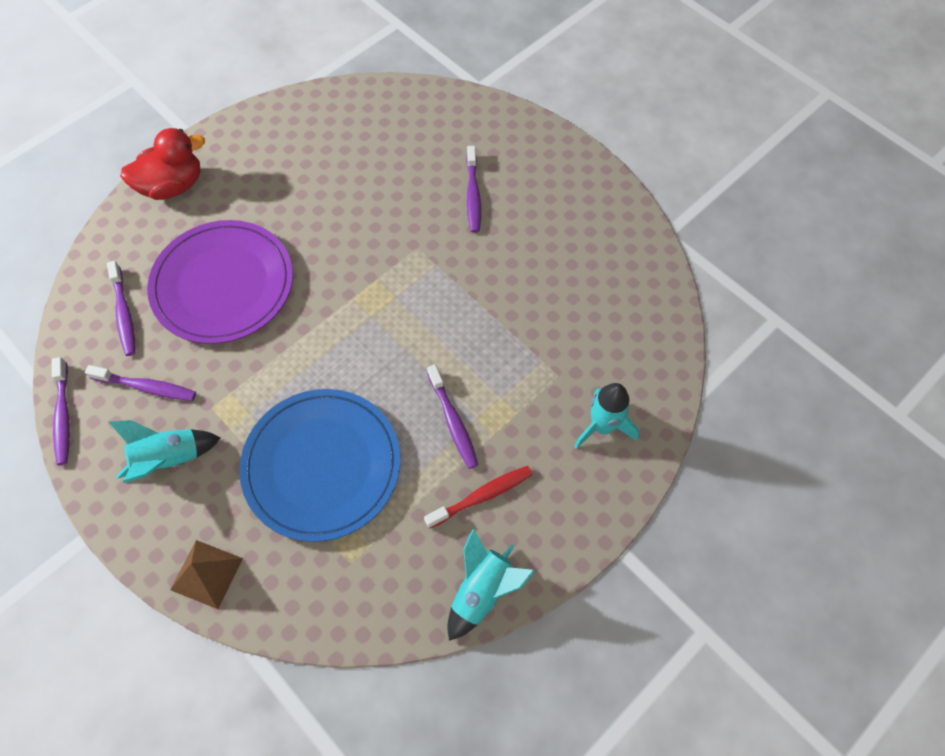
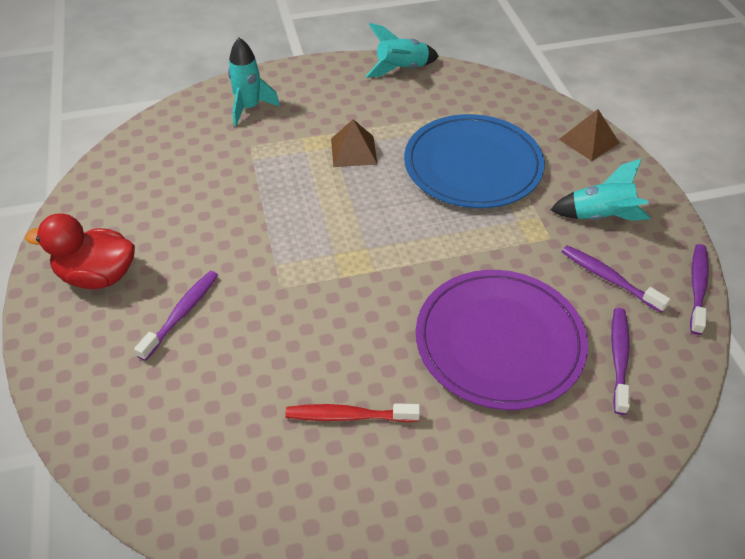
camera: 150 degrees left, 15 degrees down
(173, 186) = (518, 500): red duck -> red duck (98, 276)
(453, 422) = (353, 151): purple toothbrush -> brown pyramid
(482, 496) = (366, 107): red toothbrush -> red toothbrush (348, 416)

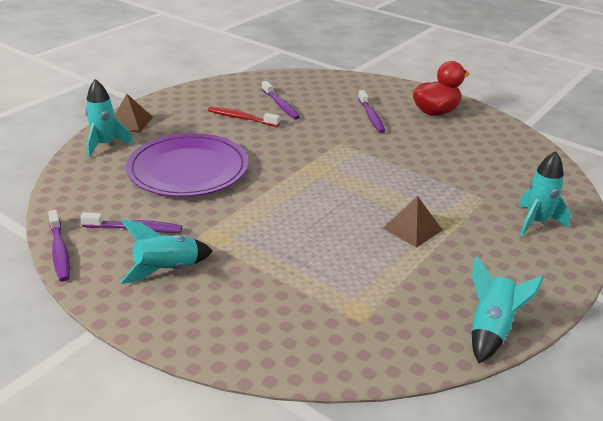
camera: 140 degrees right, 15 degrees down
(348, 416) = (241, 118): red toothbrush -> red toothbrush turned 120 degrees counterclockwise
(473, 165) = (309, 263): blue plate -> none
(585, 462) = (105, 145): none -> turquoise rocket
(589, 141) = (224, 342): brown pyramid -> brown pyramid (130, 122)
(619, 358) = (106, 190): purple toothbrush -> purple toothbrush (280, 105)

